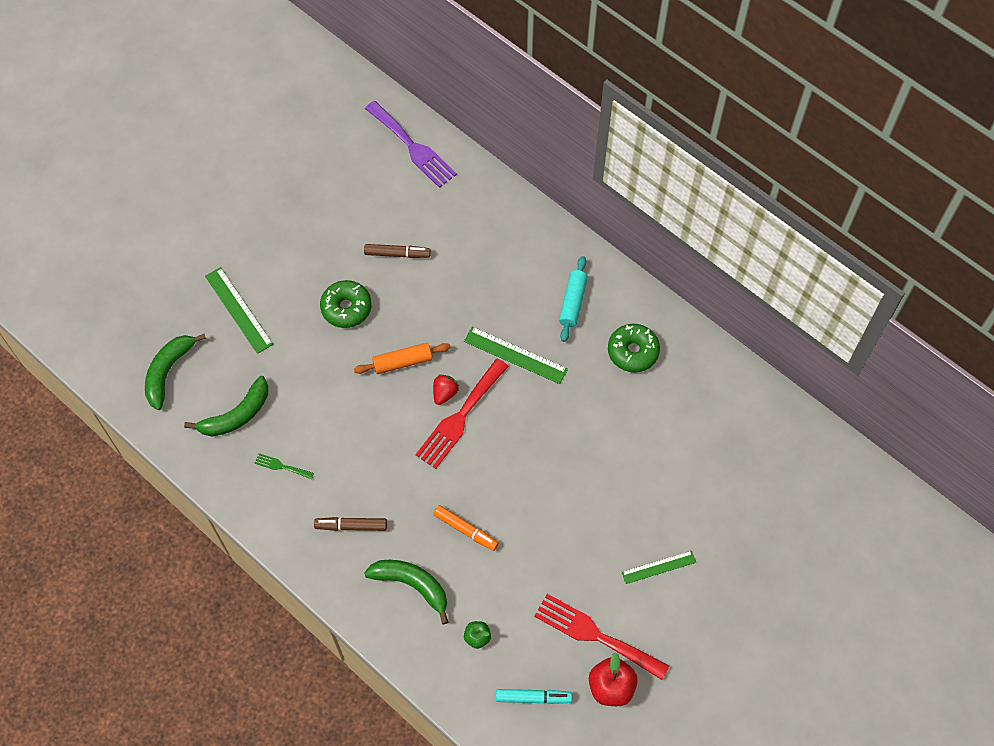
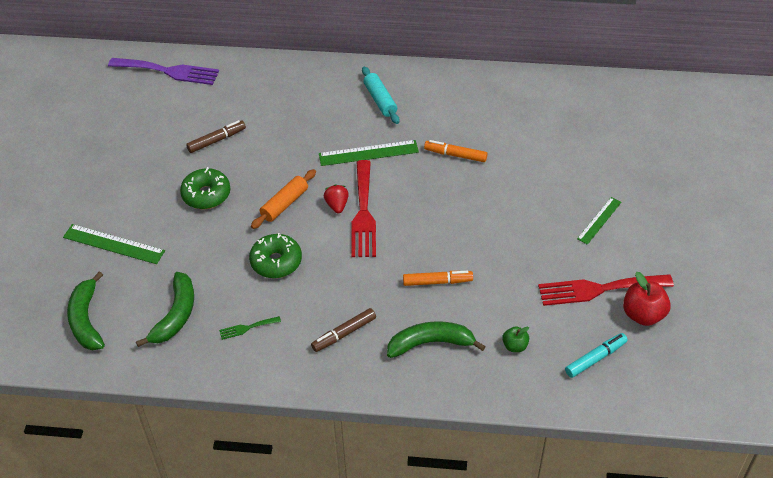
camera: 35 degrees left, 15 degrees down
(590, 409) = (455, 155): none -> orange marker
(633, 352) = (452, 106): green donut -> green donut (276, 262)

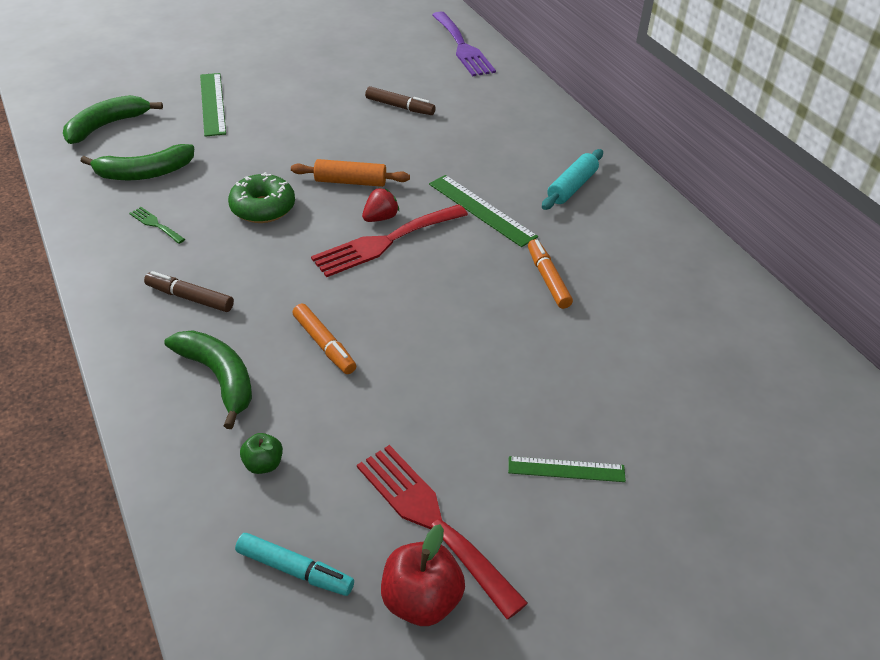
camera: 55 degrees right, 5 degrees down
(206, 195) = (320, 129): green donut -> none

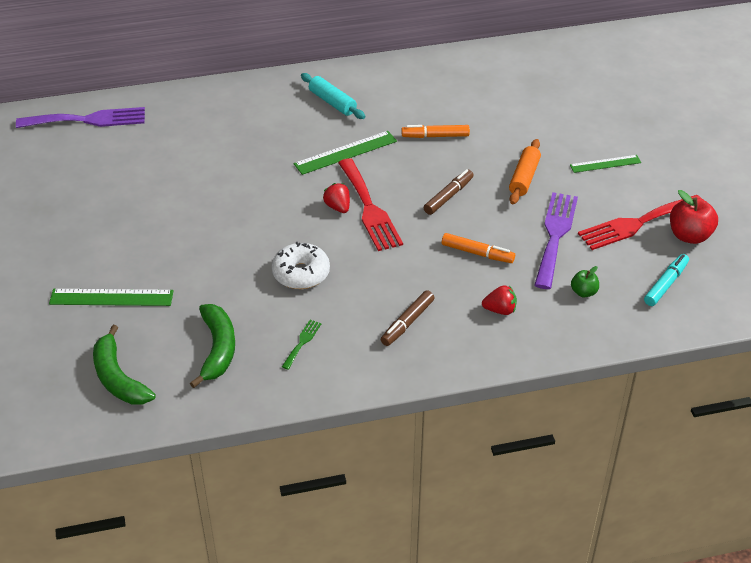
camera: 75 degrees left, 0 degrees up
(155, 224) = (302, 342): green fork -> green fork turned 150 degrees clockwise
(218, 378) = (500, 310): green banana -> red strawberry
(263, 208) = (301, 273): green donut -> white donut
(324, 344) = (477, 253): orange marker -> orange marker turned 45 degrees clockwise
(350, 182) = (282, 218): orange rolling pin -> orange rolling pin (524, 178)
(378, 421) = (555, 235): none -> purple fork
(400, 107) = (176, 174): brown marker -> brown marker (448, 196)
(566, 469) = (605, 164): green ruler -> green ruler turned 60 degrees clockwise

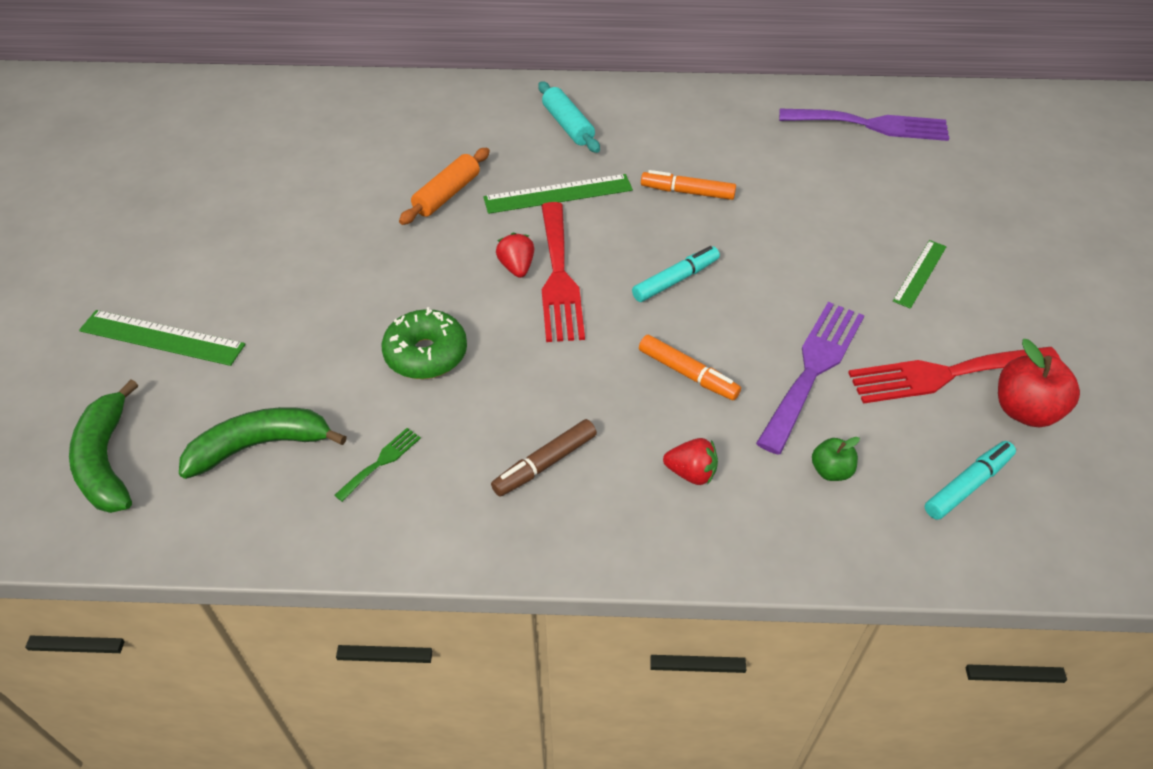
camera: 15 degrees right, 5 degrees up
(88, 120) = (258, 99): purple fork -> purple fork (871, 125)
(217, 349) = (260, 446): green banana -> green banana turned 120 degrees counterclockwise
(301, 273) = (426, 354): white donut -> green donut
(448, 196) = (675, 280): brown marker -> turquoise marker
(524, 178) = (793, 273): orange rolling pin -> orange rolling pin (447, 194)
(605, 164) = (919, 273): green ruler -> green ruler turned 60 degrees counterclockwise

